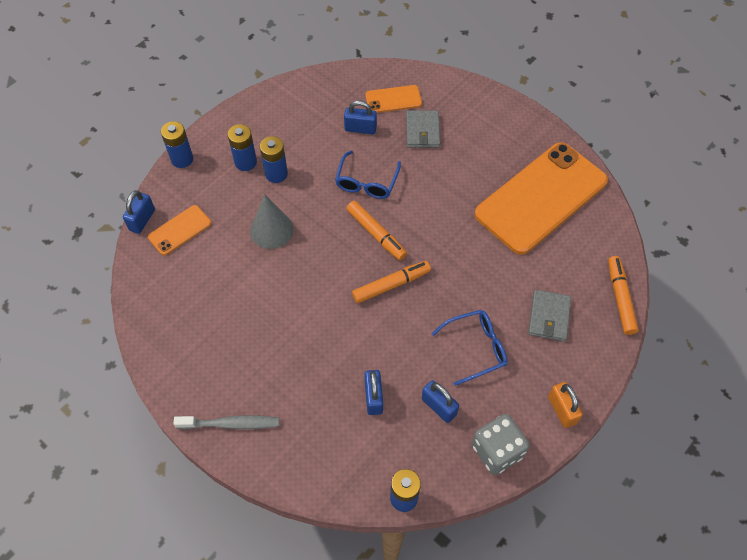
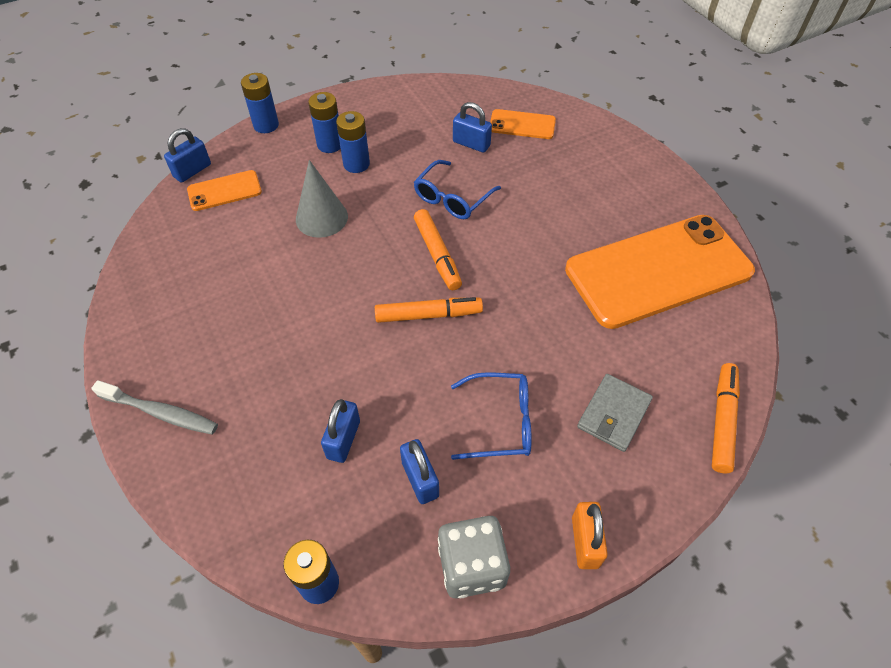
camera: 20 degrees right, 5 degrees down
(422, 131) = (541, 163): grey wallet -> none

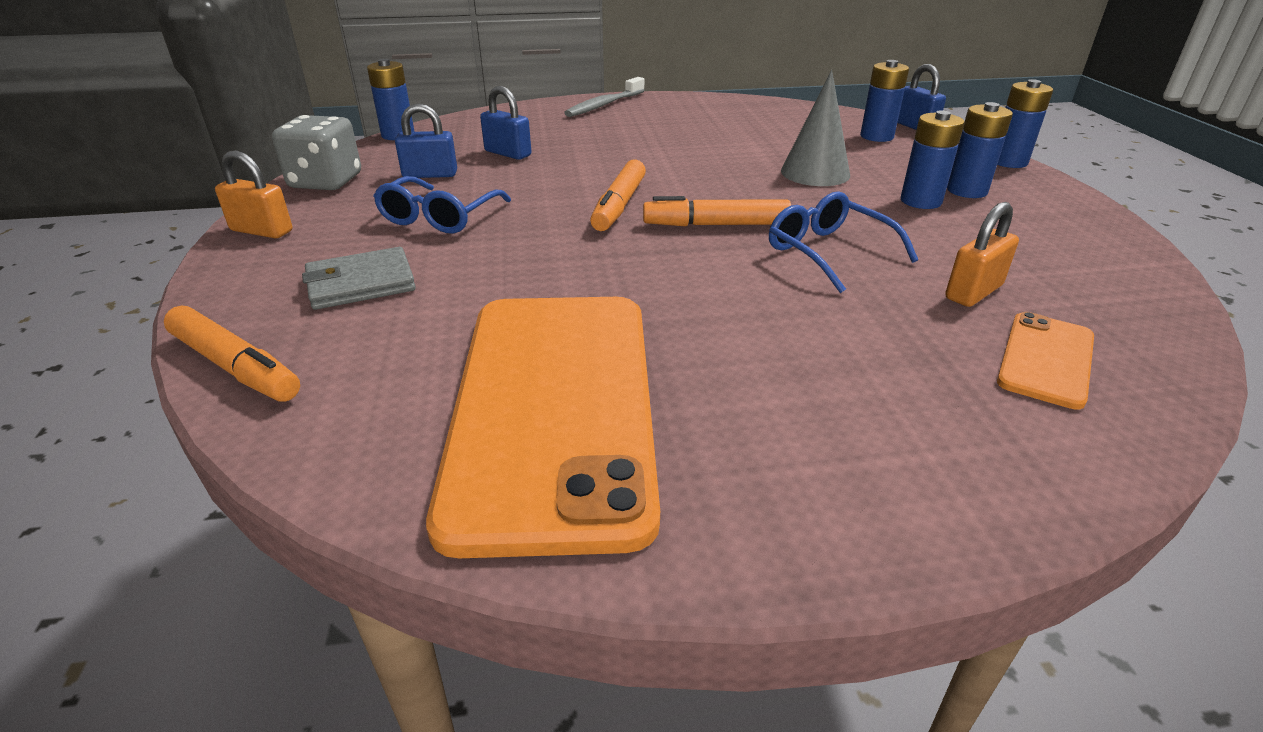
camera: 110 degrees right, 20 degrees down
(224, 191) = (876, 136): orange phone -> blue battery
(471, 144) = (973, 292): blue padlock -> orange padlock
(614, 414) = (361, 283): grey wallet -> grey wallet turned 75 degrees counterclockwise

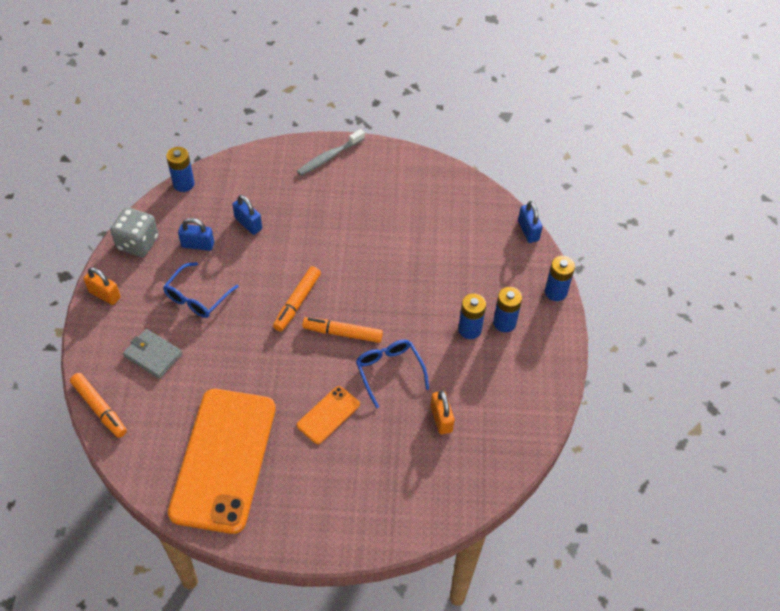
camera: 10 degrees right, 20 degrees up
(361, 283) = (153, 355): grey wallet -> grey wallet turned 45 degrees clockwise
(815, 173) = (426, 284): grey cone -> none
(876, 136) = (493, 241): blue battery -> none
(973, 292) = (441, 419): orange padlock -> orange padlock turned 75 degrees counterclockwise
(1046, 359) = (440, 472): orange phone -> orange phone (328, 415)

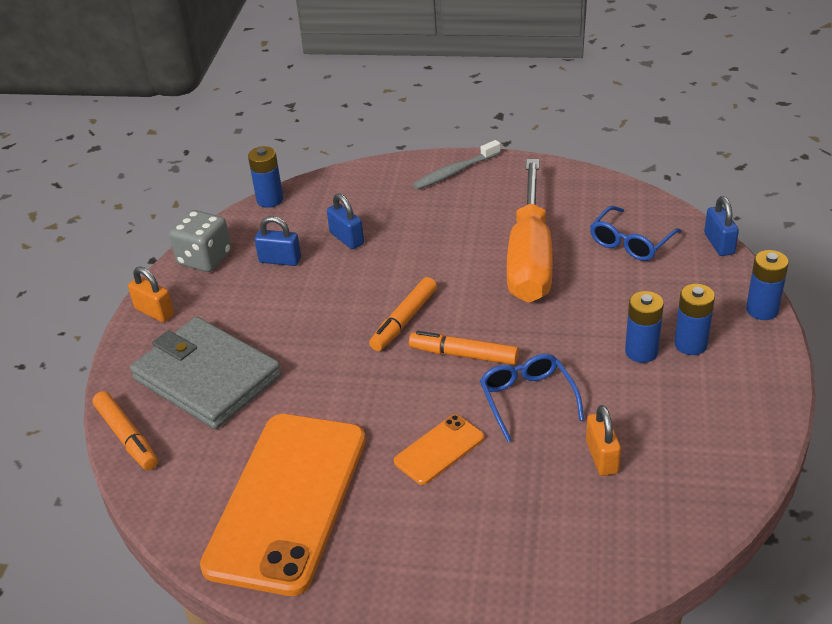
camera: 10 degrees right, 15 degrees down
(153, 355) = (207, 377): grey wallet -> grey wallet, size x1.93
(197, 297) = (273, 314): blue glasses -> blue glasses (631, 242)
(389, 243) = (530, 258): none -> orange screwdriver

